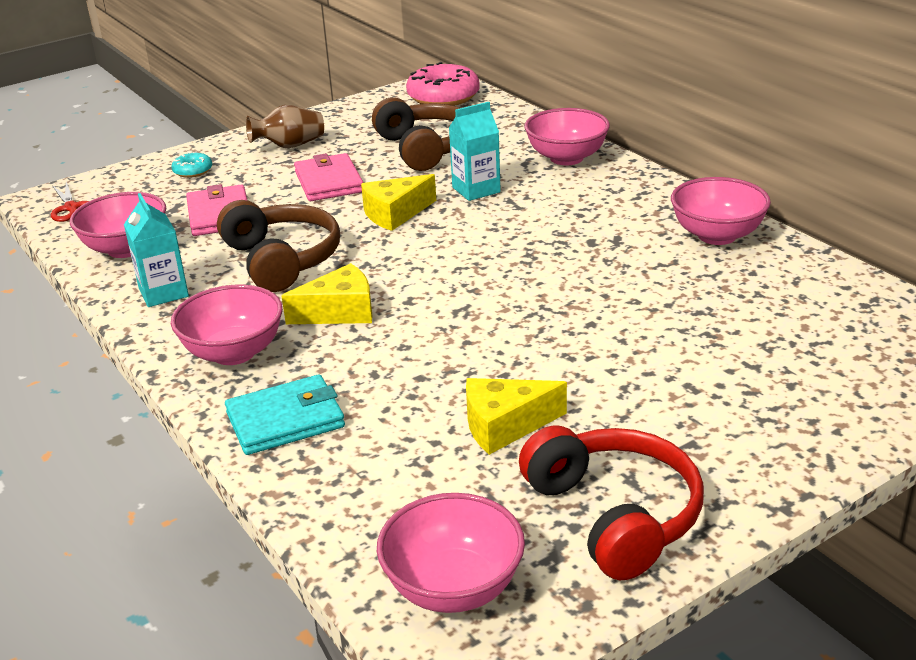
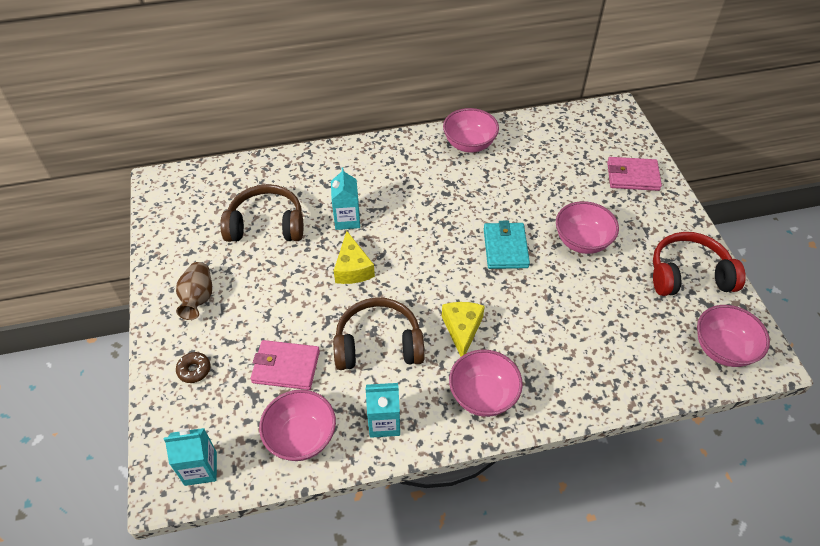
camera: 70 degrees left, 20 degrees up
(71, 208) = (200, 468): red scissors -> turquoise carton
(193, 171) = (194, 370): turquoise donut -> brown donut
(285, 420) = (566, 384): turquoise wallet -> turquoise wallet (505, 248)
(329, 182) = (279, 290): pink wallet -> pink wallet (632, 176)
(443, 97) = (187, 190): pink donut -> none
(505, 425) = (608, 290): yellow cheese -> none
(566, 158) = (334, 165): pink bowl -> pink bowl (582, 241)

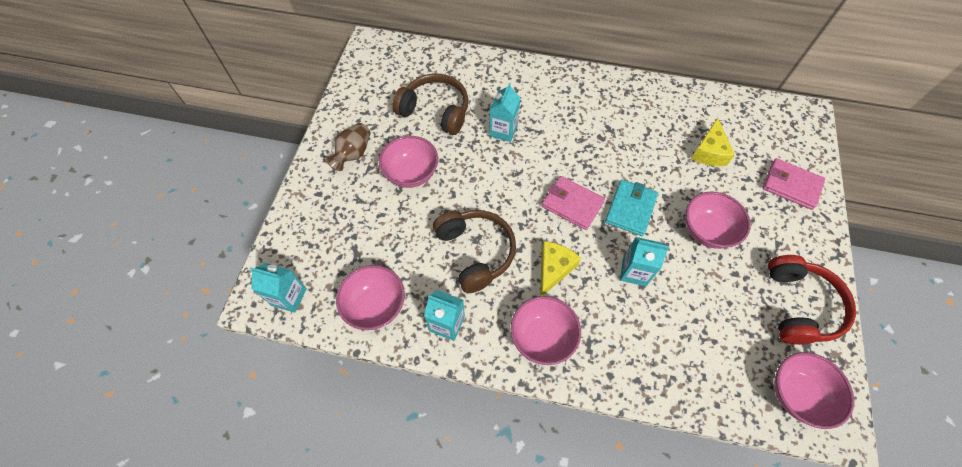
camera: 25 degrees right, 10 degrees up
(194, 370) = (322, 213): brown donut -> none
(286, 367) = (392, 240): pink wallet -> pink wallet (572, 204)
(352, 268) = (487, 176): yellow cheese -> yellow cheese (709, 152)
(378, 344) = (475, 252): brown headphones -> brown headphones turned 45 degrees clockwise
(469, 144) = (645, 99): pink bowl -> pink bowl (411, 173)
(536, 302) = (634, 271): none -> turquoise carton
(688, 275) = (799, 306): red headphones -> red headphones turned 75 degrees clockwise

